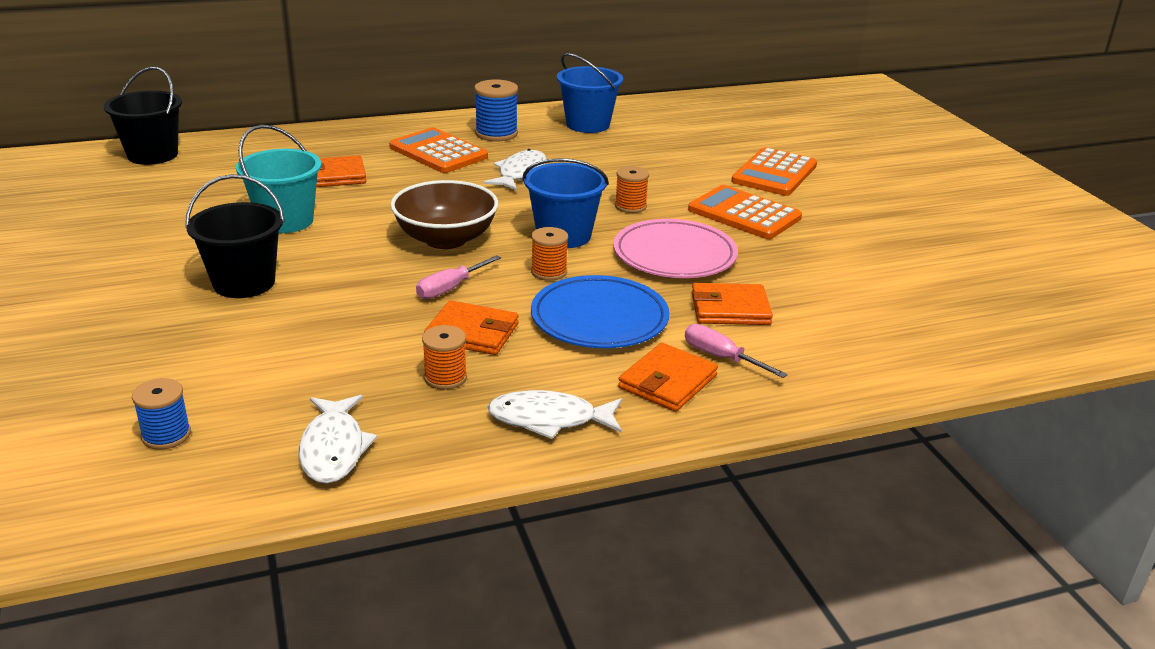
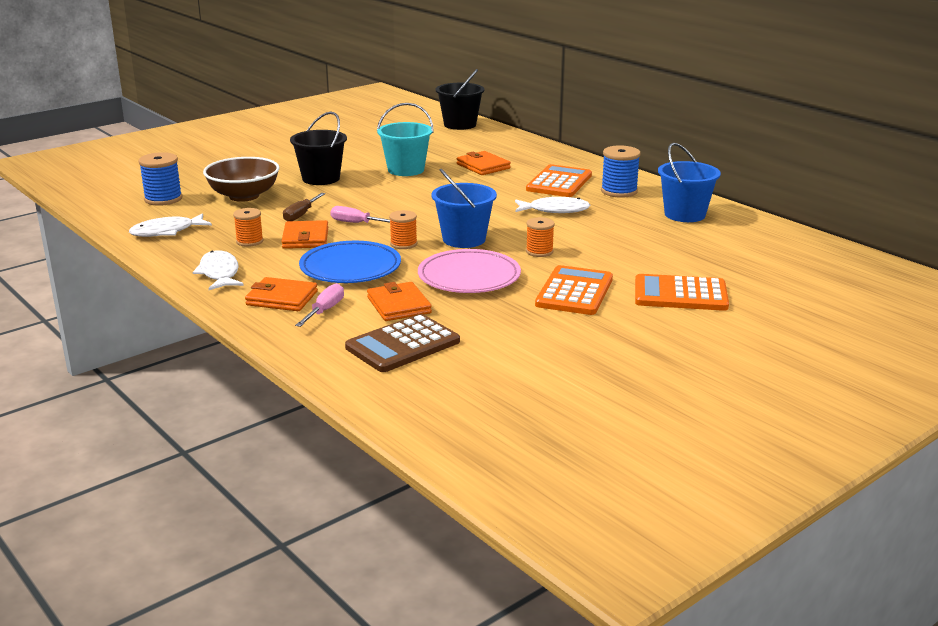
camera: 70 degrees right, 5 degrees down
(166, 435) = (163, 199): blue spool -> blue spool, size x1.52
(378, 322) = (301, 215): none -> brown screwdriver
(446, 239) = (423, 210): brown bowl -> brown bowl (244, 196)
(835, 326) = (403, 345): none -> brown calculator

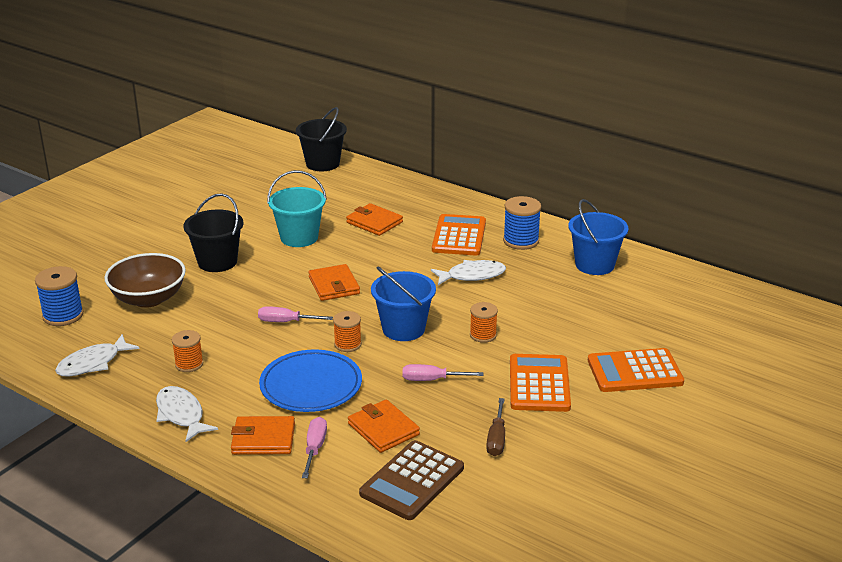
camera: 15 degrees left, 5 degrees up
(301, 215) = (223, 318): brown screwdriver -> brown screwdriver (496, 438)
(305, 238) = (245, 351): orange wallet -> orange wallet (334, 285)
(469, 277) = (432, 380): pink plate -> pink screwdriver

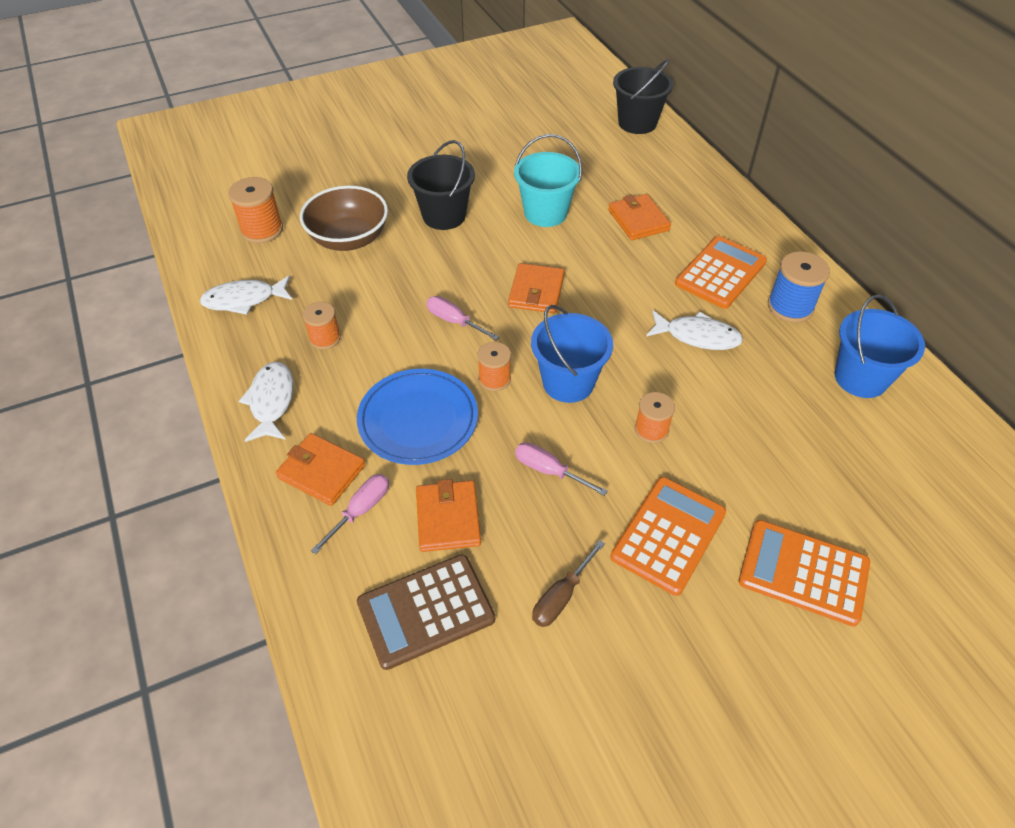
camera: 30 degrees right, 20 degrees up
(63, 315) = (262, 230): blue spool -> orange spool

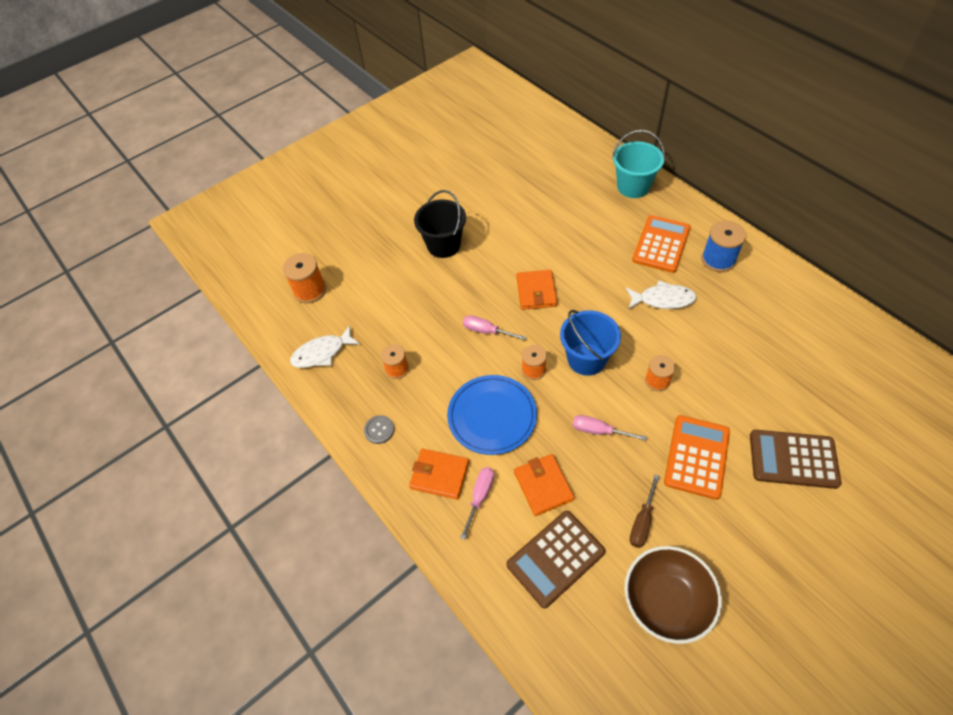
camera: 10 degrees left, 5 degrees up
(271, 401) = (379, 430): white fish -> grey button
(349, 239) = (380, 282): brown bowl -> brown bowl (666, 601)
(545, 213) = (518, 224): turquoise bucket -> turquoise bucket (633, 186)
(637, 123) = (557, 131): black bucket -> none
(638, 220) = (587, 214): orange wallet -> none
(803, 572) = (793, 459): orange calculator -> brown calculator
(860, 378) = (783, 304): blue bucket -> none

